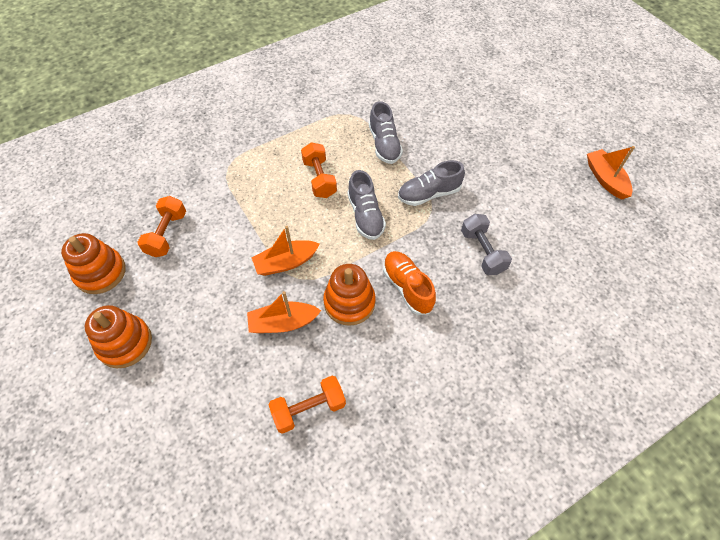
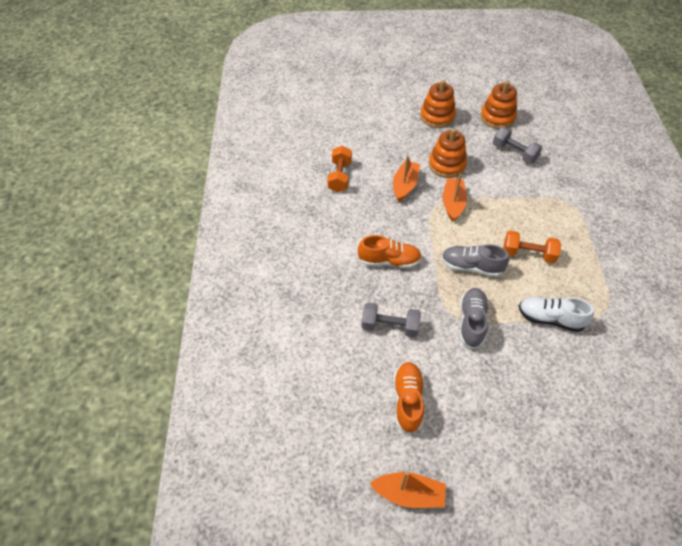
camera: 120 degrees right, 5 degrees down
(167, 234) = (514, 153): orange dumbbell -> grey dumbbell
(349, 302) = (398, 224): orange stacking toy -> orange stacking toy (447, 165)
(384, 144) = (550, 319): grey shoe -> white shoe
(539, 209) = (407, 400): none -> orange shoe

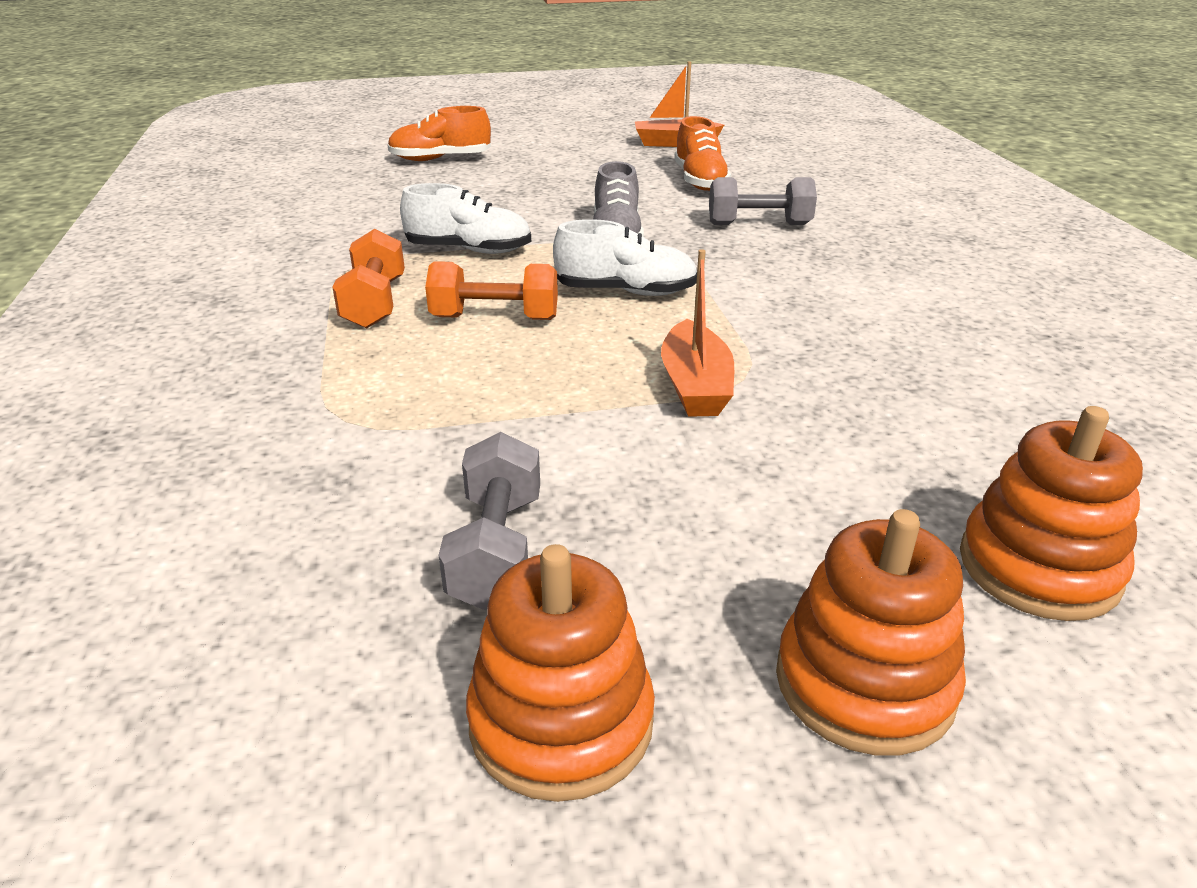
camera: 170 degrees right, 20 degrees down
(339, 176) = (1062, 413): orange dumbbell -> orange dumbbell (374, 303)
(389, 261) = (806, 285): orange shoe -> orange shoe (440, 159)
(405, 185) = (852, 412): orange boat -> none
(447, 165) = (745, 480): orange stacking toy -> orange stacking toy (1038, 567)
(471, 267) = (626, 292): grey shoe -> white shoe
(514, 153) = (496, 550): grey dumbbell -> grey dumbbell turned 60 degrees clockwise

